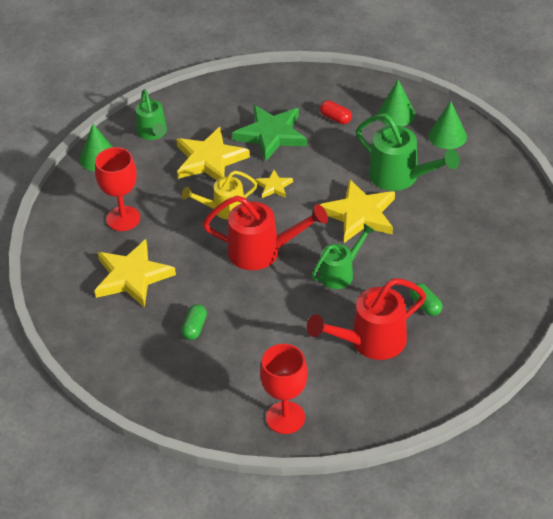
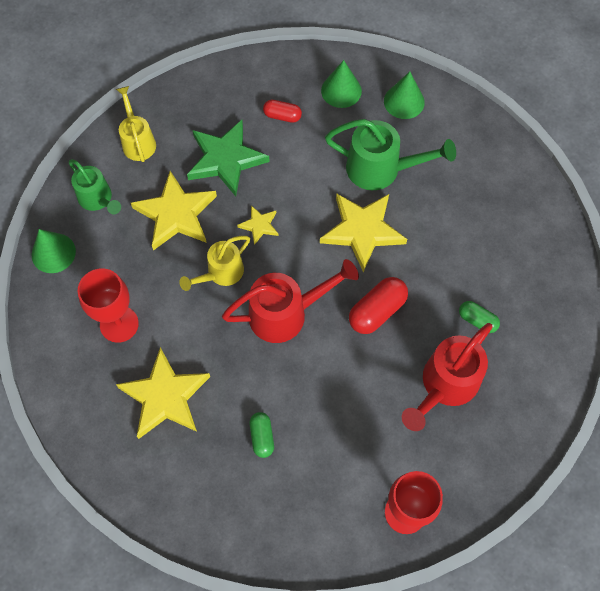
camera: 25 degrees left, 20 degrees up
(206, 103) = (138, 141): none -> yellow watering can
(340, 273) = (377, 311): green watering can -> red capsule

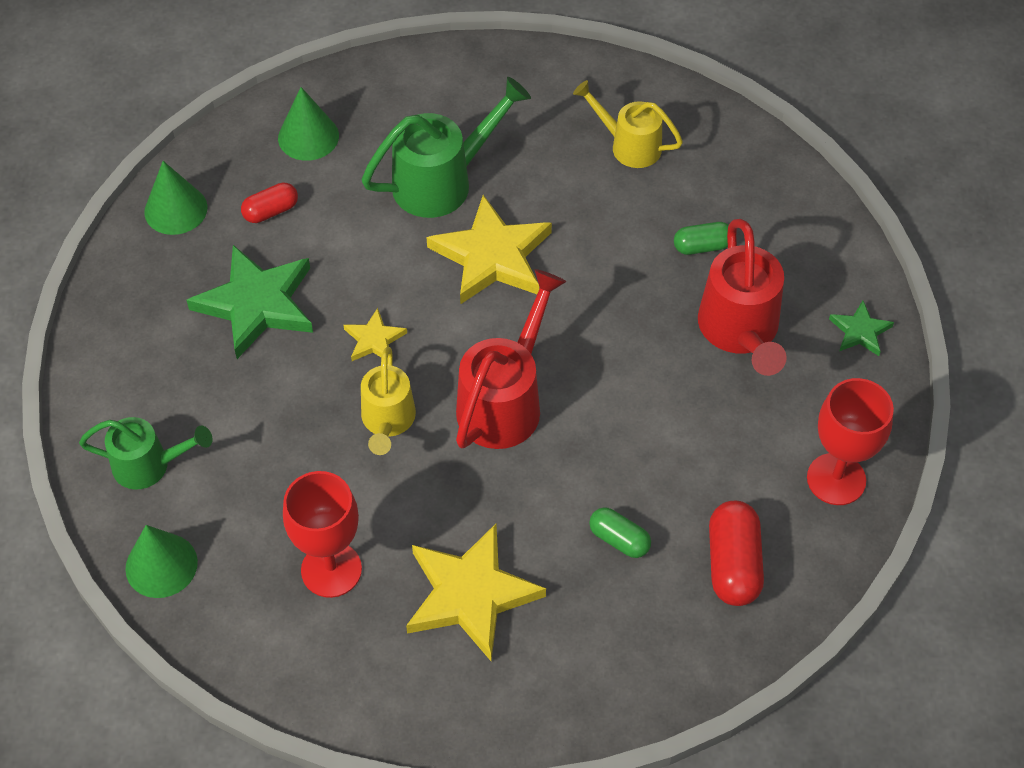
camera: 45 degrees left, 10 degrees down
(138, 141) = (126, 366): yellow watering can -> yellow watering can (629, 145)
(176, 214) = (264, 405): yellow star -> none
(377, 311) = (596, 320): red capsule -> red capsule (733, 564)
(404, 101) = (390, 97): green cone -> green cone (175, 209)
(511, 445) = (860, 331): none -> green star

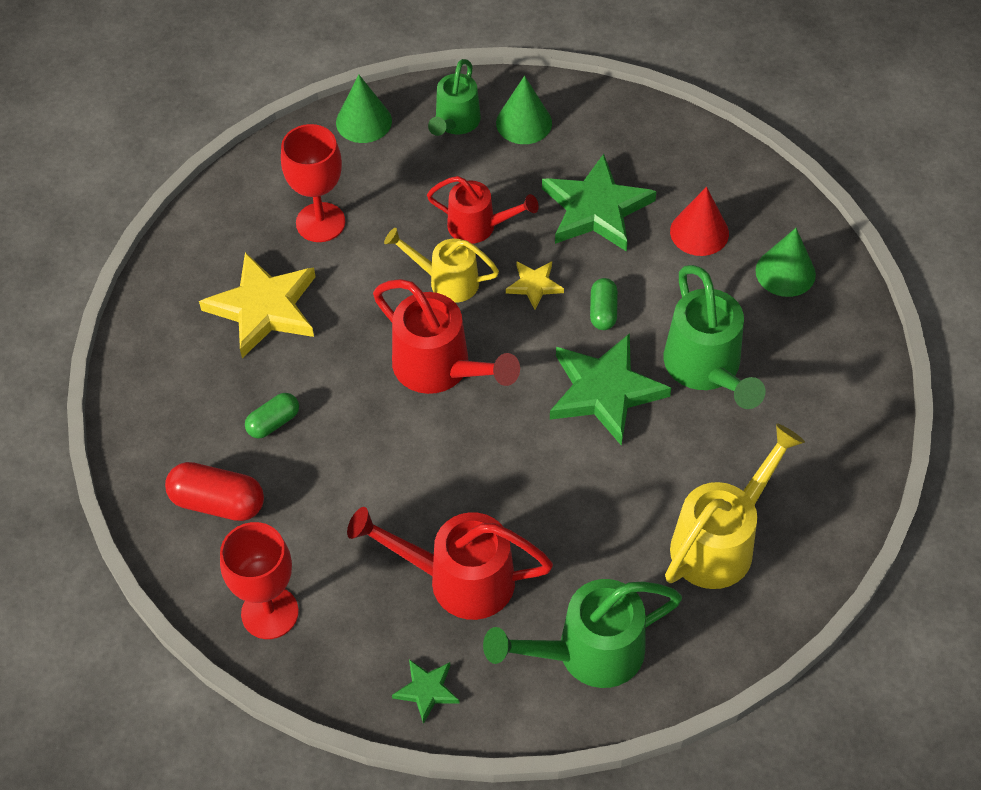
camera: 105 degrees right, 0 degrees up
(175, 209) = (717, 166): green cone -> green cone (524, 123)
(271, 211) = (699, 232): red capsule -> red cone
(304, 407) = (479, 226): none -> red watering can
(492, 256) = (604, 391): yellow star -> green star
(629, 145) = (720, 541): yellow watering can -> yellow watering can, size x1.54
(702, 246) = (571, 574): green capsule -> green capsule (603, 311)
(774, 221) = (587, 653): none -> green watering can

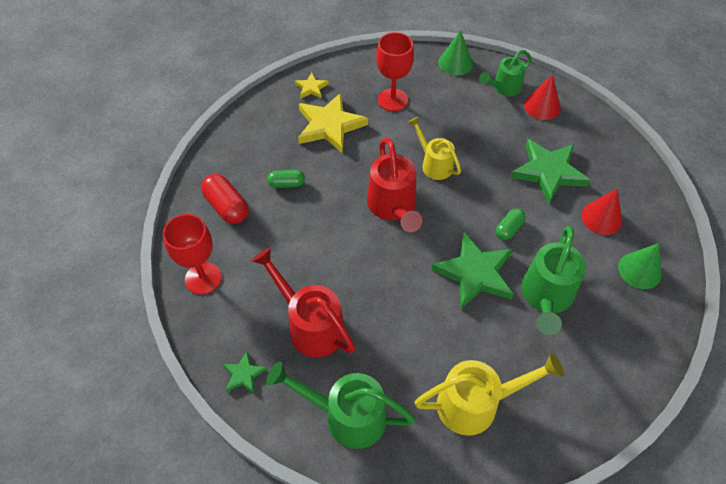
camera: 35 degrees right, 0 degrees up
(479, 226) = (474, 146): red watering can -> none
(524, 123) = (542, 106): green cone -> red cone
(534, 285) = (480, 193): yellow star -> yellow star (311, 88)

